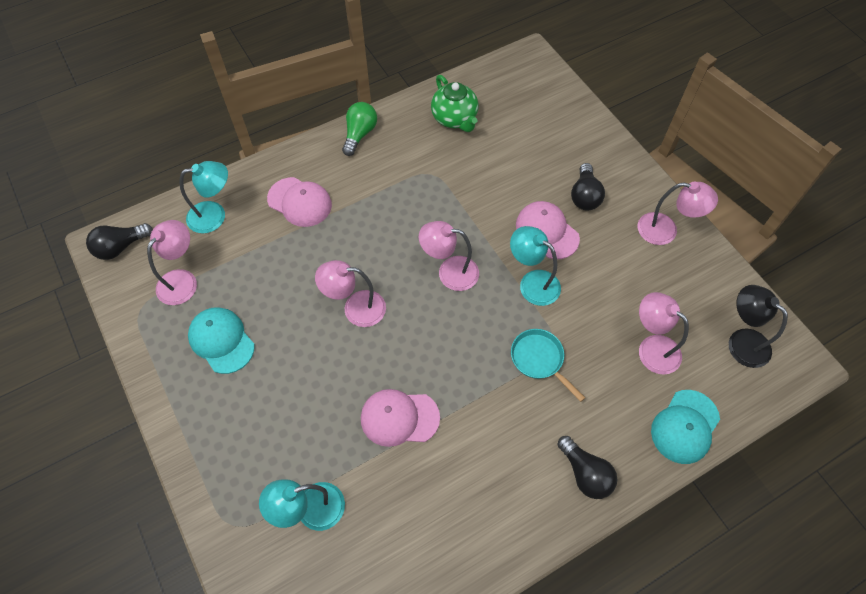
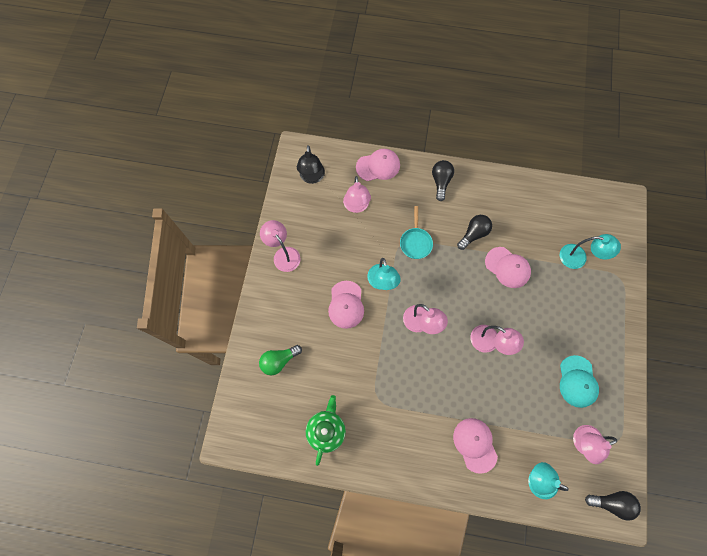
camera: 140 degrees left, 10 degrees up
(359, 134) = (398, 470): green light bulb -> green light bulb (279, 361)
(584, 196) = (303, 309): black light bulb -> black light bulb (473, 234)
(685, 426) = (378, 166): turquoise cap -> pink cap

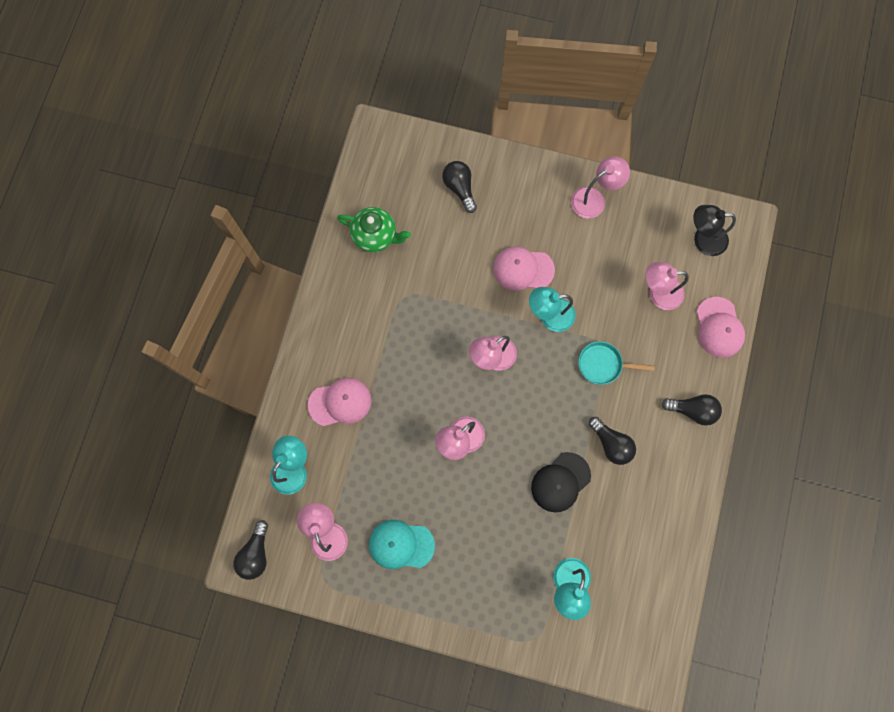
camera: 95 degrees right, 5 degrees up
(279, 361) = (460, 188): green light bulb -> black light bulb
(507, 267) = (560, 482): pink cap -> black cap

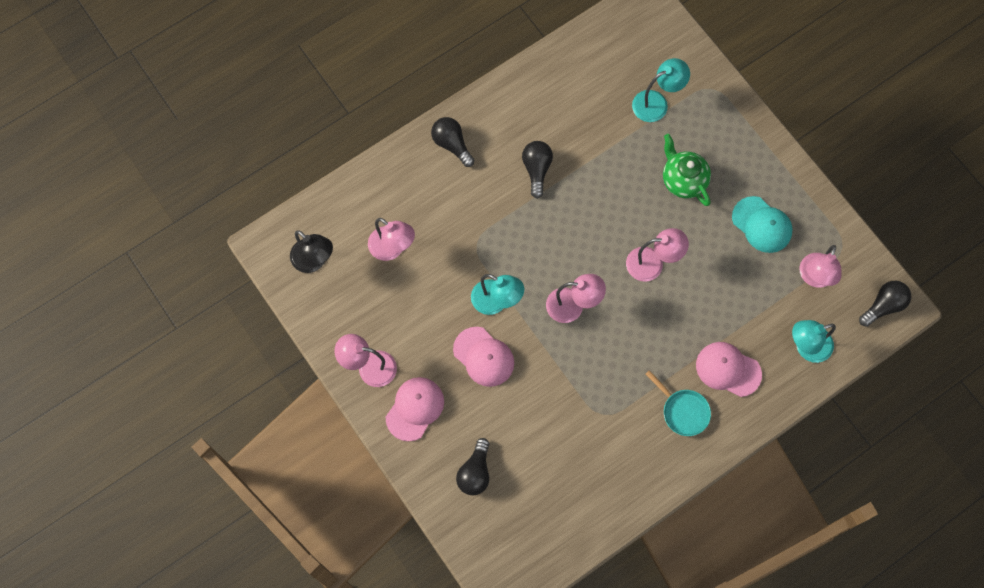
camera: 140 degrees left, 5 degrees down
(375, 236) = (585, 490): green teapot -> green teapot (683, 180)
(560, 482) = (600, 174): black cap -> none
(603, 364) = (488, 230): turquoise pan -> turquoise pan (683, 411)
(719, 327) = (371, 185): pink cap -> pink cap (415, 409)

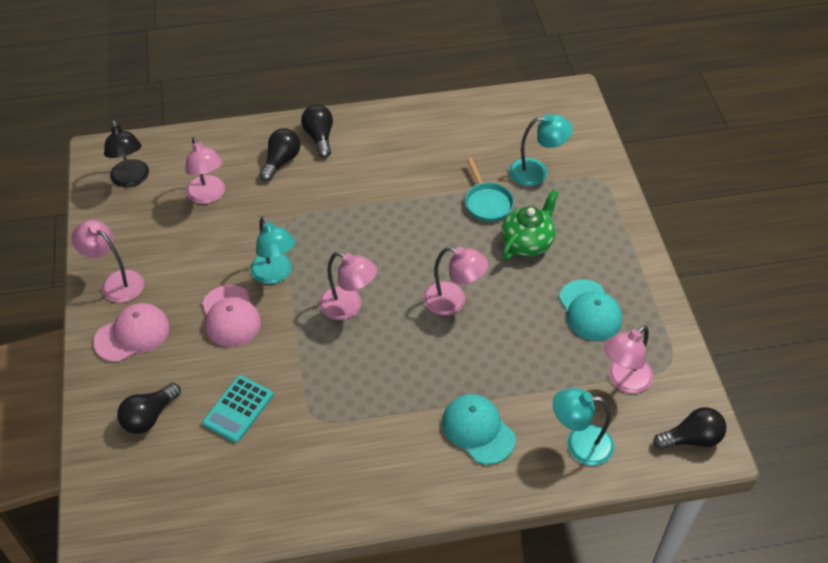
camera: 25 degrees right, 20 degrees down
(537, 170) = (386, 183): black light bulb -> black light bulb (281, 161)
(539, 435) = (238, 409): none -> turquoise calculator
(683, 180) = (527, 243): green teapot -> green teapot turned 45 degrees clockwise
(683, 411) = (404, 450): turquoise pan -> turquoise pan (487, 202)
(728, 369) = (478, 430): pink cap -> turquoise cap

